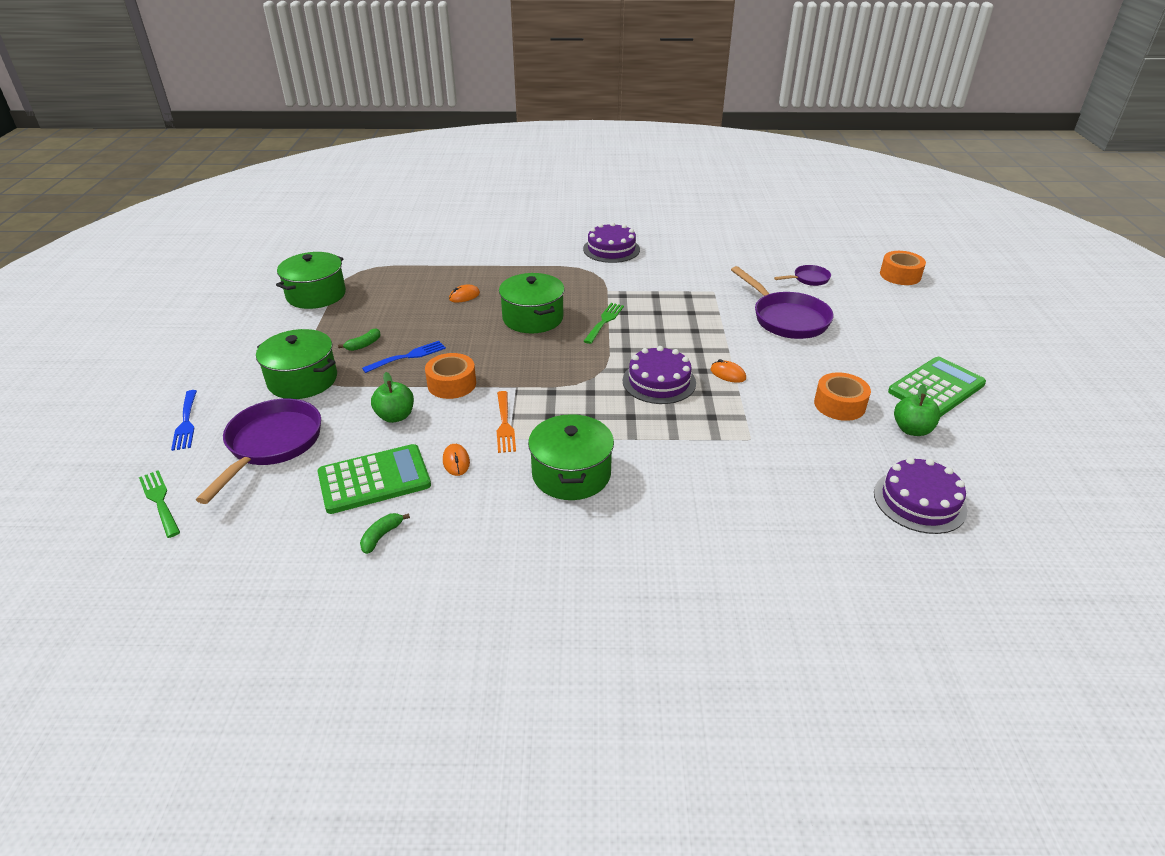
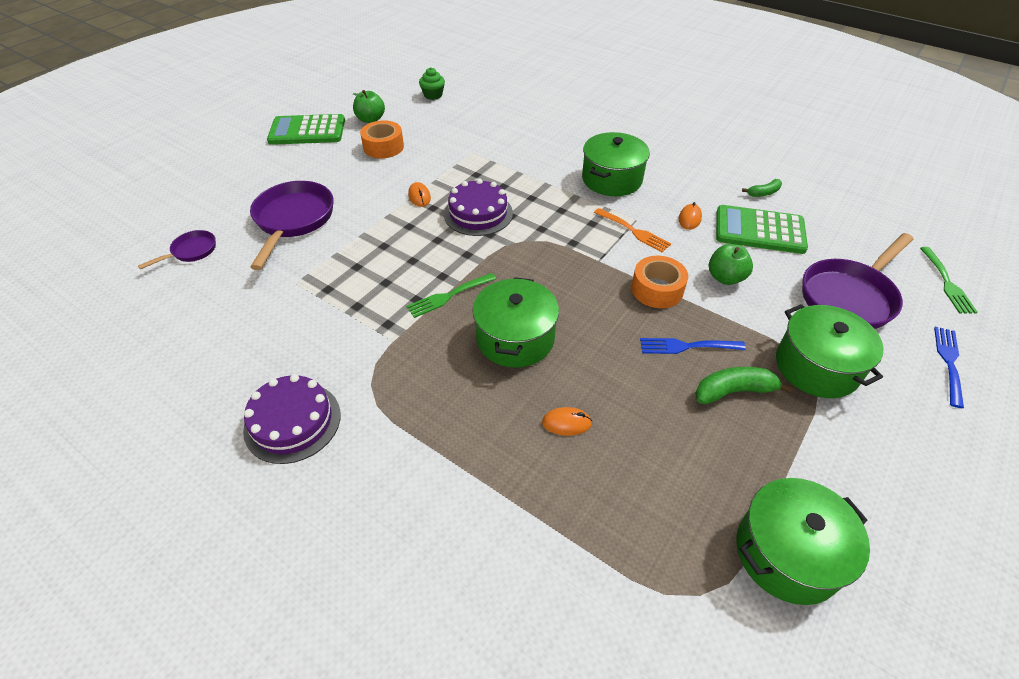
camera: 145 degrees left, 10 degrees up
(363, 345) = (734, 391): green banana -> green banana, size x1.61
(504, 424) = (633, 231): orange fork -> orange fork turned 105 degrees clockwise
(808, 279) = (191, 251): purple pan -> purple pan turned 120 degrees clockwise
(900, 275) = (116, 215): orange tape -> none
(919, 501) = (433, 95): purple cake -> green cupcake

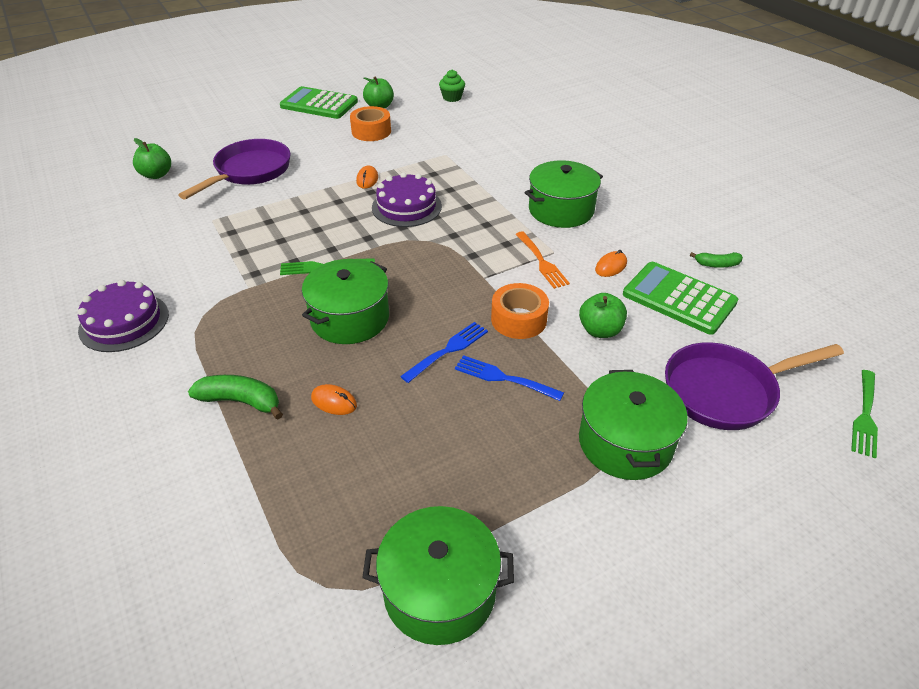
camera: 25 degrees right, 5 degrees down
(191, 251) = (156, 175): purple pan -> green apple
(734, 391) = (515, 433): green banana -> green banana (241, 401)
(949, 362) = (789, 494): blue fork -> blue fork (448, 350)

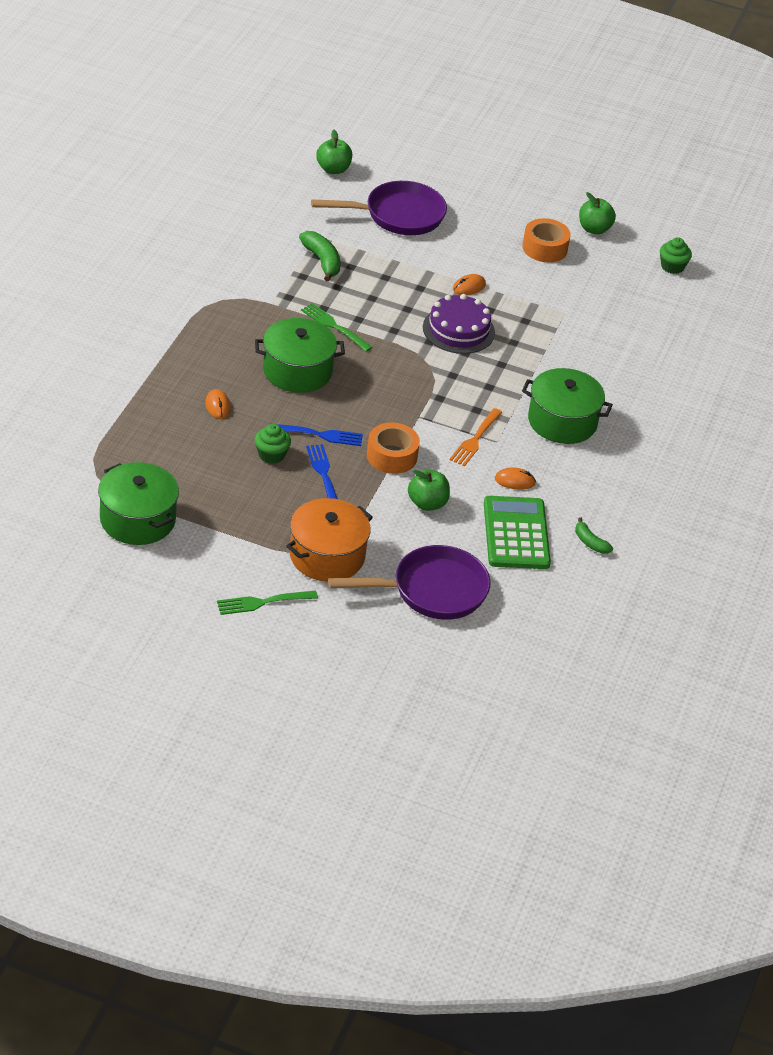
camera: 45 degrees right, 0 degrees up
(124, 322) = (176, 268): purple cake -> none
(241, 401) = (174, 365): green banana -> green banana (322, 261)
(319, 104) = (549, 190): green calculator -> none
(442, 401) = (271, 455): none -> green cupcake
(625, 442) = (327, 556): green pot -> orange pot
(726, 391) = (432, 591): purple pan -> purple pan turned 135 degrees clockwise
(865, 416) = (483, 670): green fork -> green fork (262, 602)

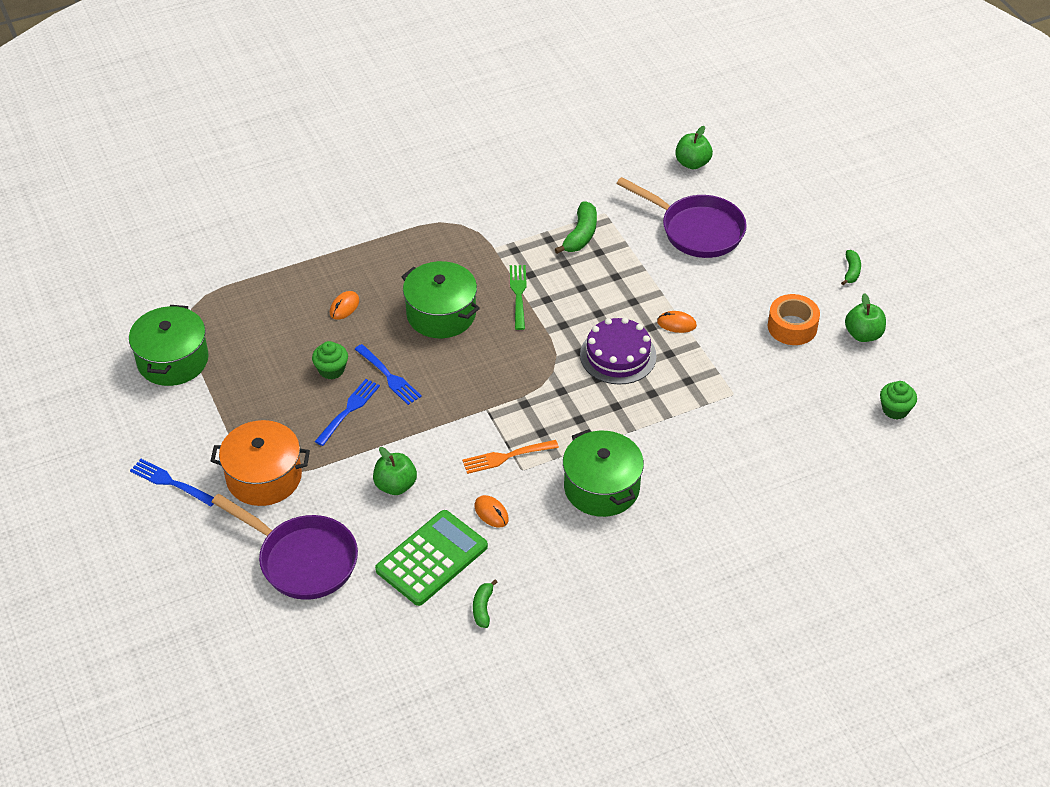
camera: 50 degrees right, 5 degrees up
(262, 602) = (170, 482): green fork -> blue fork
(392, 456) = (420, 428): orange tape -> none
(534, 191) = (851, 271): none -> green banana

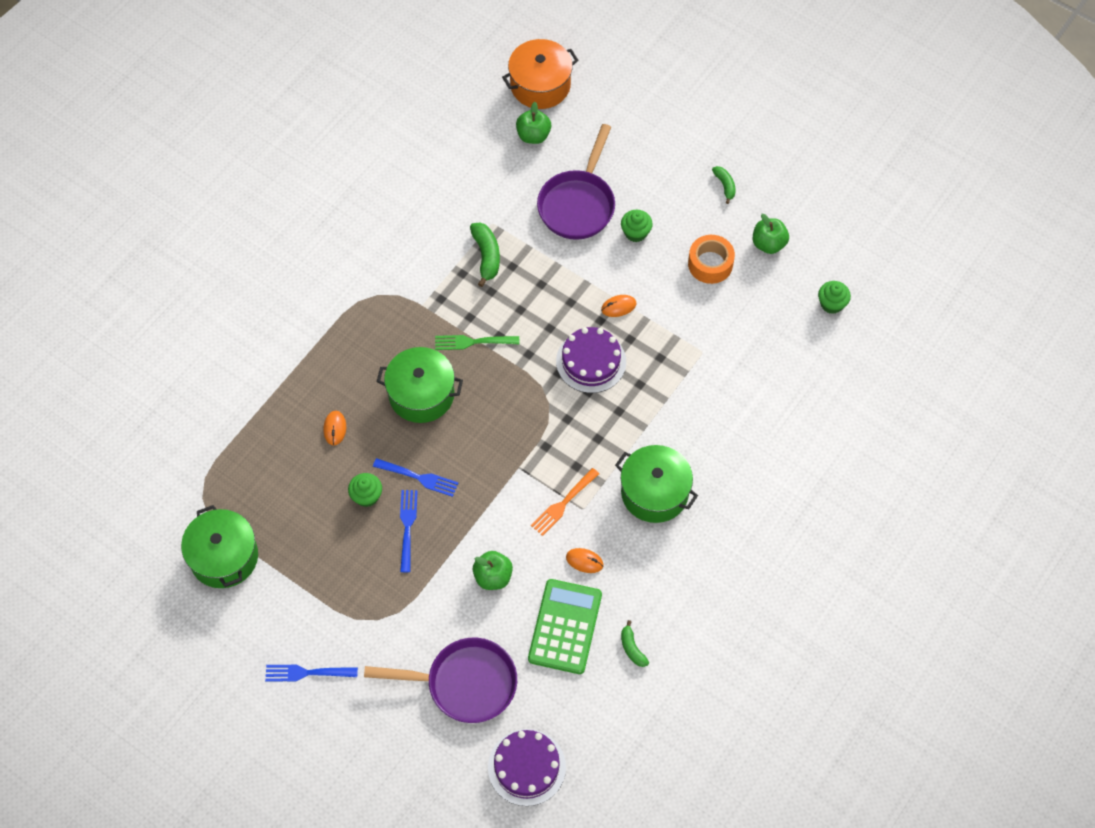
camera: 30 degrees left, 15 degrees up
(264, 477) = (381, 626): orange pot -> orange pot (540, 85)
(305, 658) = (526, 767): none -> purple cake
(518, 294) = (473, 342): green fork -> green fork turned 60 degrees counterclockwise
(696, 230) = (578, 204): purple pan -> purple pan turned 105 degrees clockwise
(736, 273) = (635, 232): none -> green cupcake

